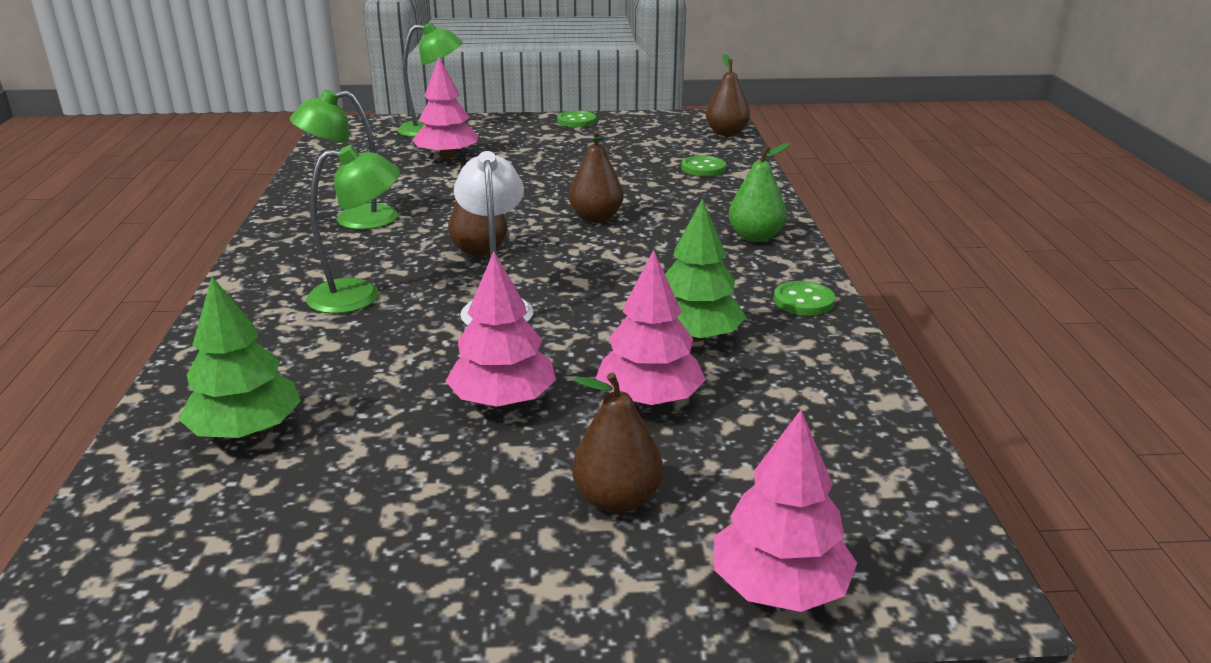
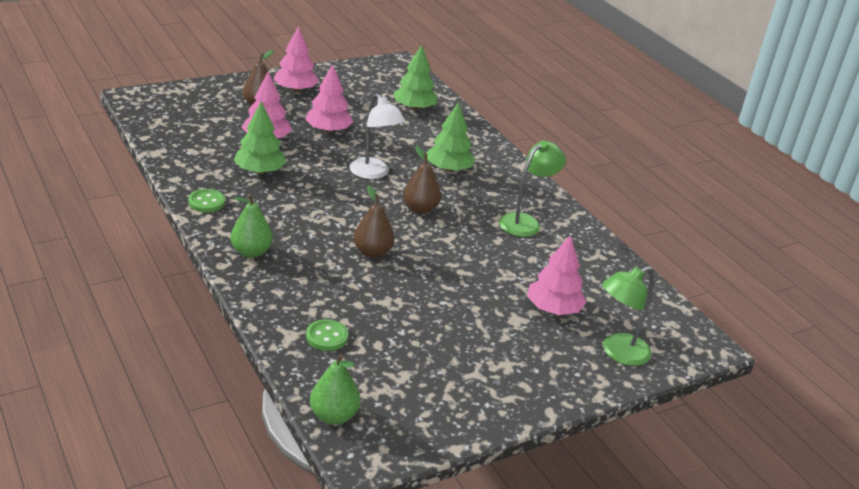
camera: 150 degrees right, 5 degrees up
(359, 295) = (449, 169): green lamp -> green tree
(576, 121) = (505, 406): green button -> none
(726, 133) = (333, 416): brown pear -> green pear
(779, 587) = (194, 90): pink tree -> pink tree (295, 90)

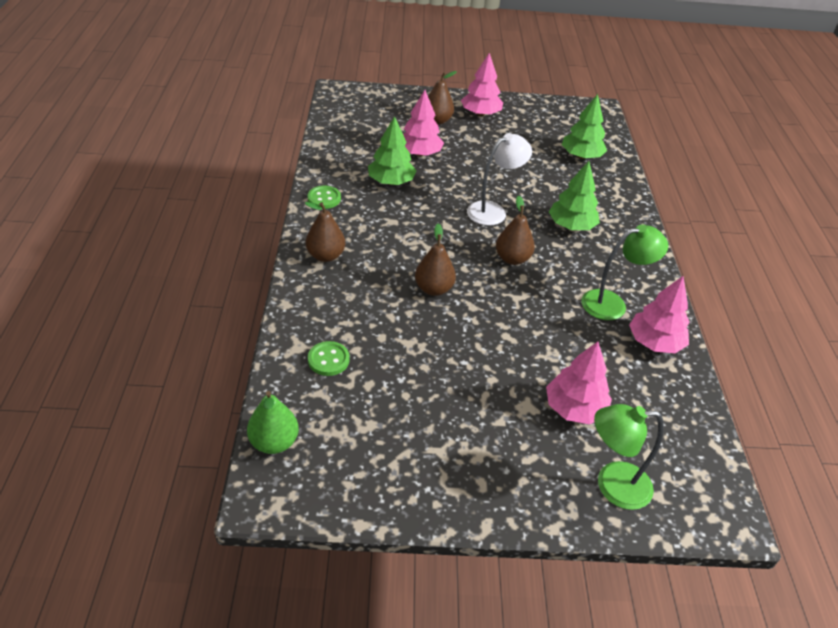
camera: 30 degrees right, 10 degrees up
(251, 252) = (325, 256): green pear -> brown pear
(328, 130) = (482, 159): pink tree -> pink tree (654, 342)
(373, 173) = (493, 211): white lamp -> white lamp turned 120 degrees counterclockwise

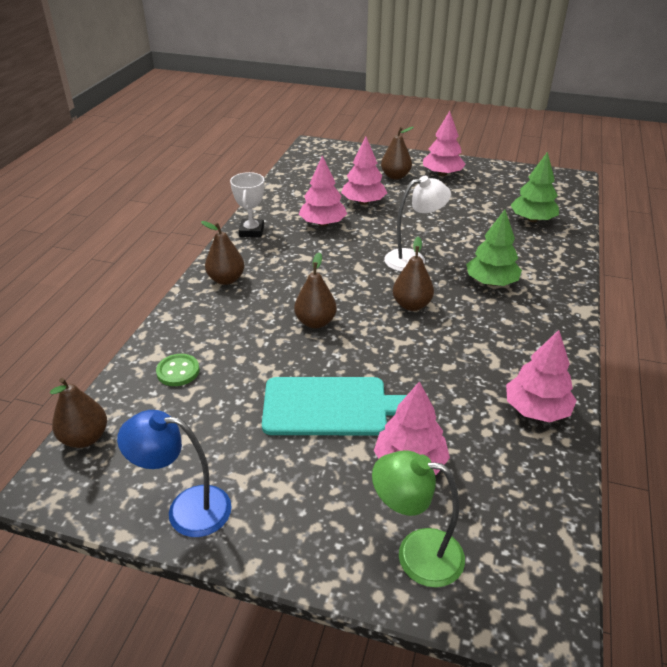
camera: 20 degrees right, 5 degrees down
(274, 442) = (85, 438): green pear -> brown pear
(324, 198) = (251, 231): green button -> white trophy
(391, 182) = (323, 223): green tree -> pink tree
(406, 489) = (186, 509): none -> blue lamp
(486, 369) = (331, 406): none -> turquoise cutting board
(612, 303) = (503, 363): green lamp -> none

